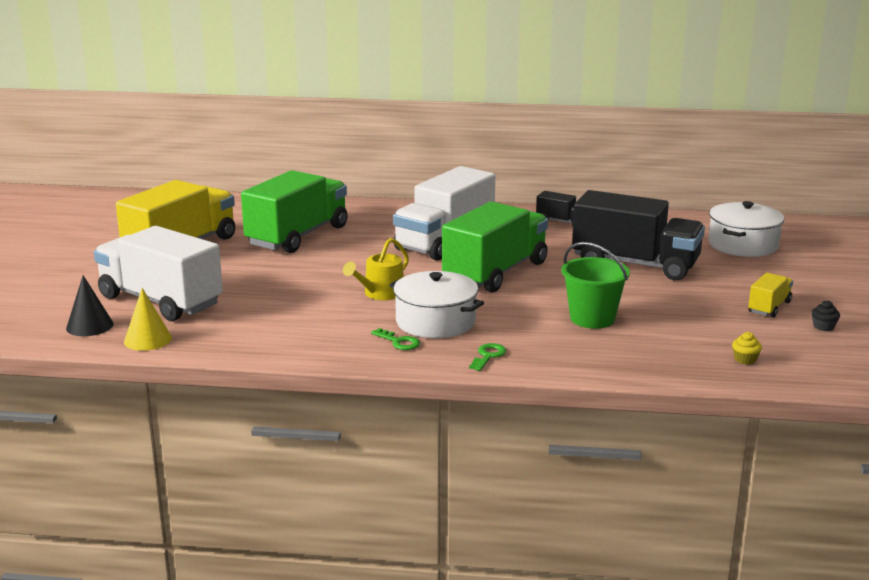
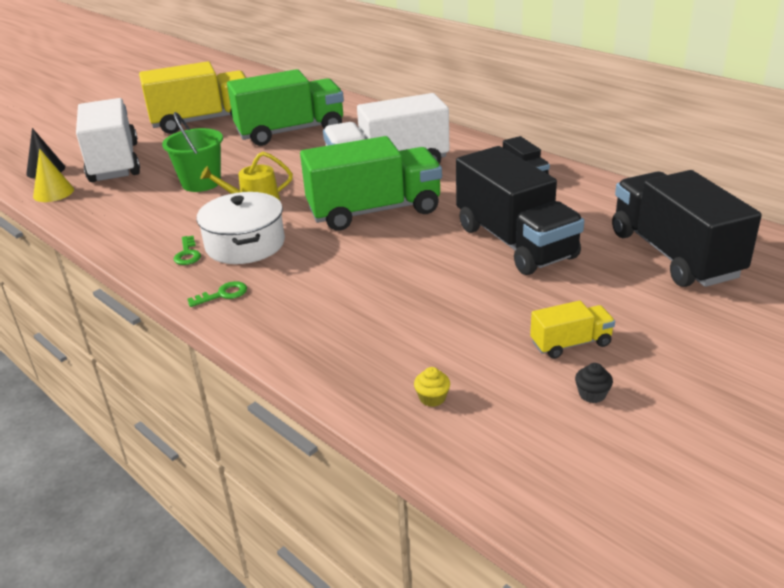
camera: 40 degrees right, 10 degrees up
(592, 319) = (371, 289): green bucket -> green bucket (201, 183)
(743, 245) = (674, 255): white pot -> black truck

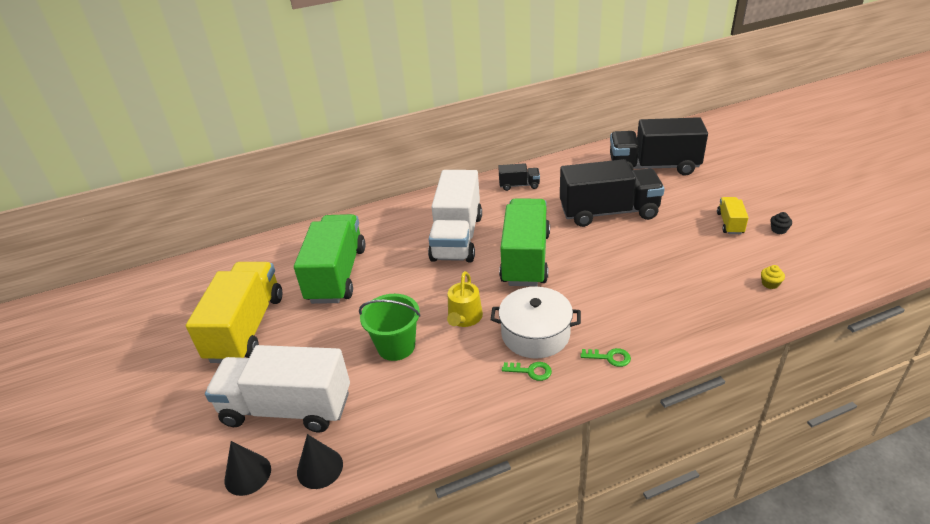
camera: 65 degrees left, 5 degrees up
(53, 192) = (320, 468): yellow cone -> black cone
(223, 294) = (609, 357): green key -> green key turned 105 degrees clockwise

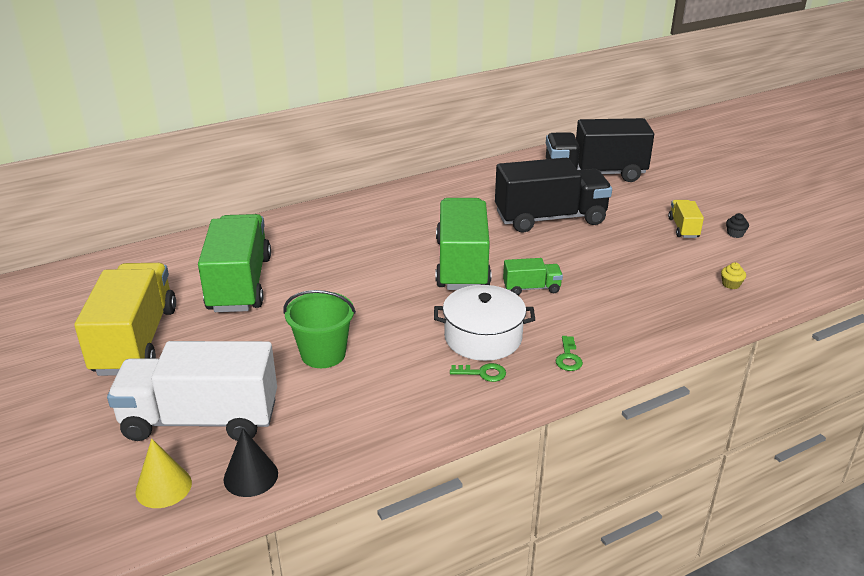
camera: 10 degrees left, 5 degrees down
(248, 474) = (163, 487): black cone -> yellow cone
(457, 237) = (379, 244): white truck -> none
(464, 318) = (399, 324): yellow watering can -> none
(519, 185) = (445, 192): black truck -> none
(584, 284) = (531, 288): none -> green truck
(609, 357) = (568, 357): green key -> green key turned 90 degrees clockwise

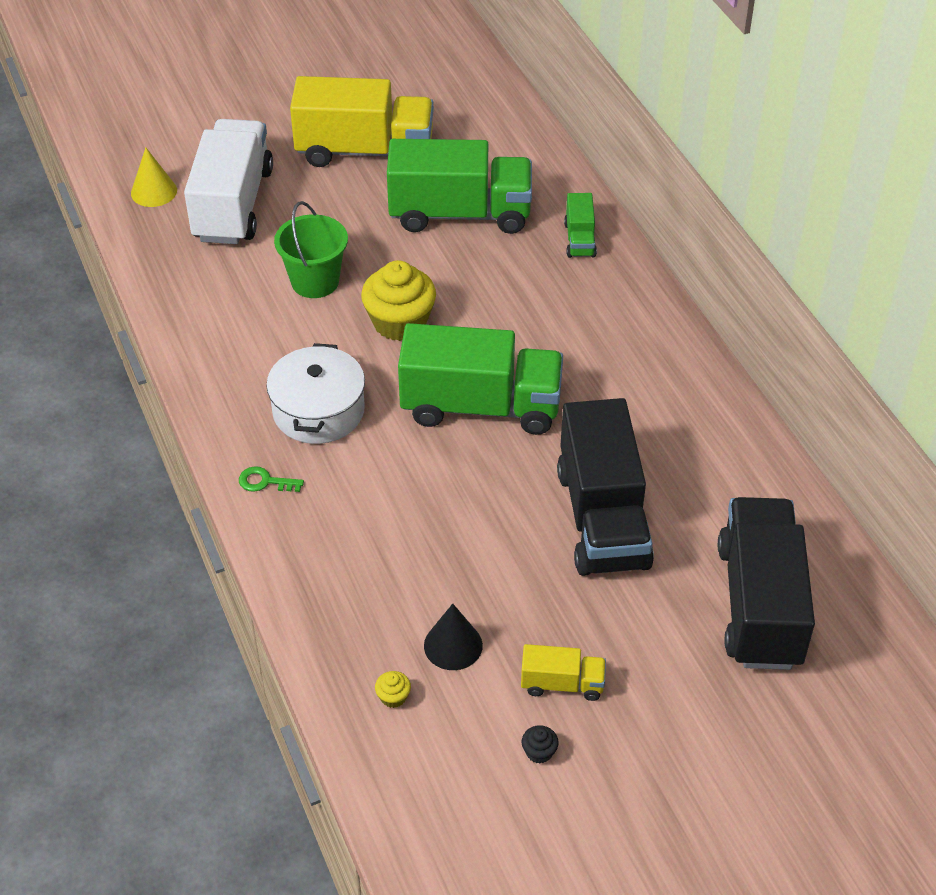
camera: 95 degrees right, 15 degrees up
(251, 476) = (150, 240): black cone -> black cone (453, 645)
(374, 305) = (399, 322): none -> yellow cupcake
(482, 373) = (254, 404): green key -> none
(531, 288) = (415, 469): green truck -> green truck (579, 239)

